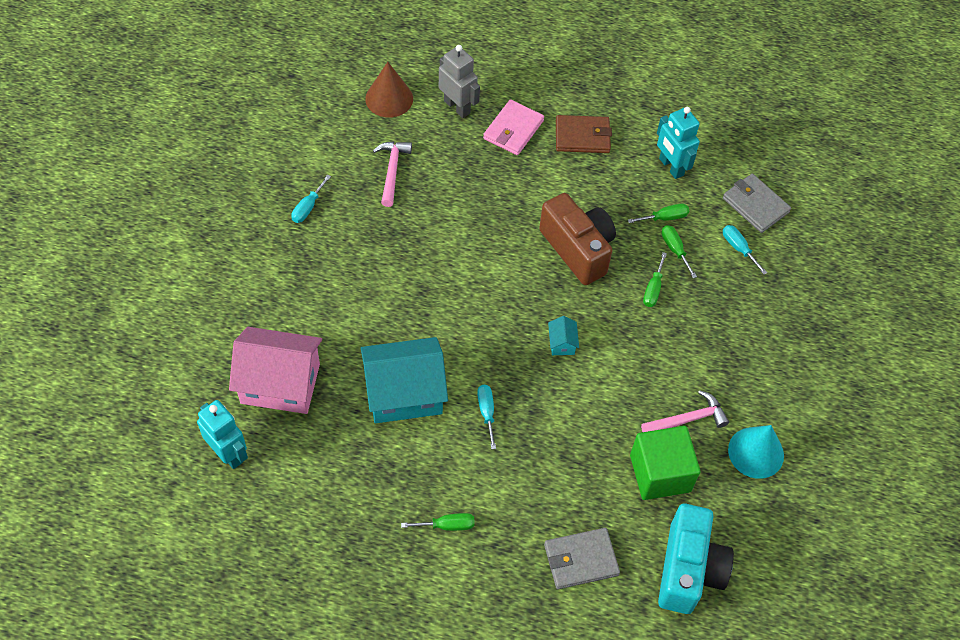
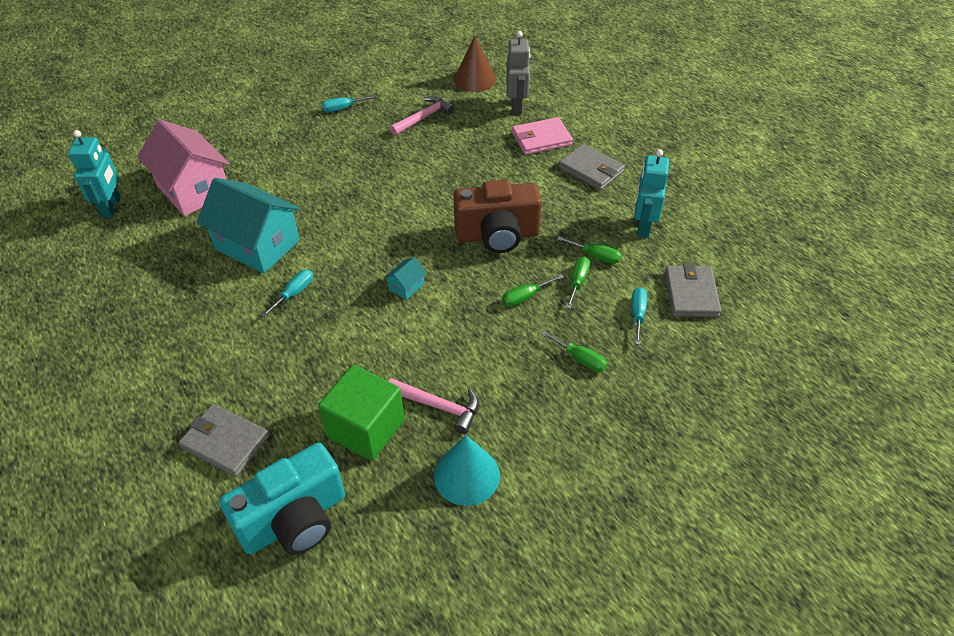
camera: 45 degrees right, 10 degrees down
(447, 525) = (171, 344): green screwdriver -> green screwdriver (580, 359)
(578, 249) = (497, 235): brown camera -> brown camera turned 75 degrees clockwise
(582, 136) = (591, 170): brown wallet -> grey wallet

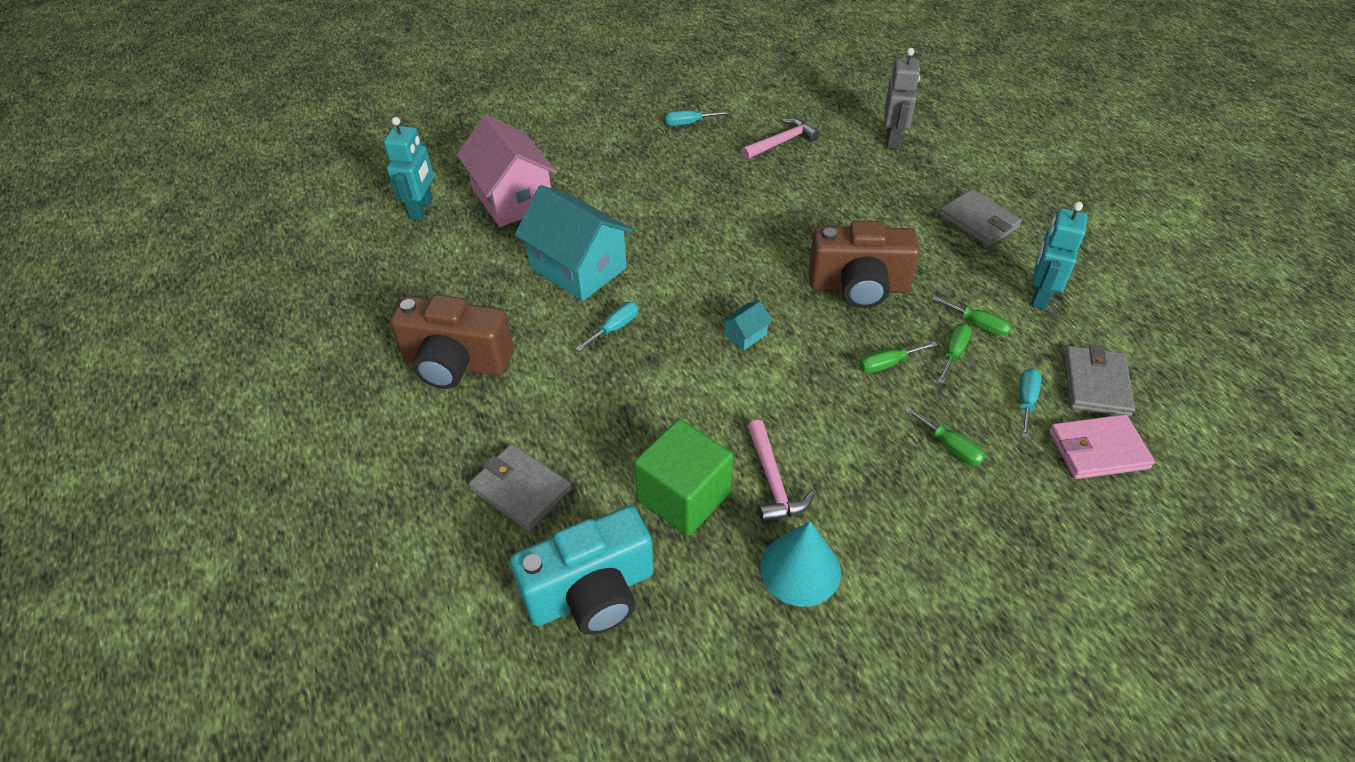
camera: 10 degrees right, 0 degrees up
(157, 340) = (456, 363): none -> brown camera
(439, 406) = (773, 481): pink hammer -> pink hammer turned 45 degrees clockwise
(475, 79) = (845, 103): brown cone -> none
(541, 139) = (920, 179): pink wallet -> pink wallet (1098, 450)

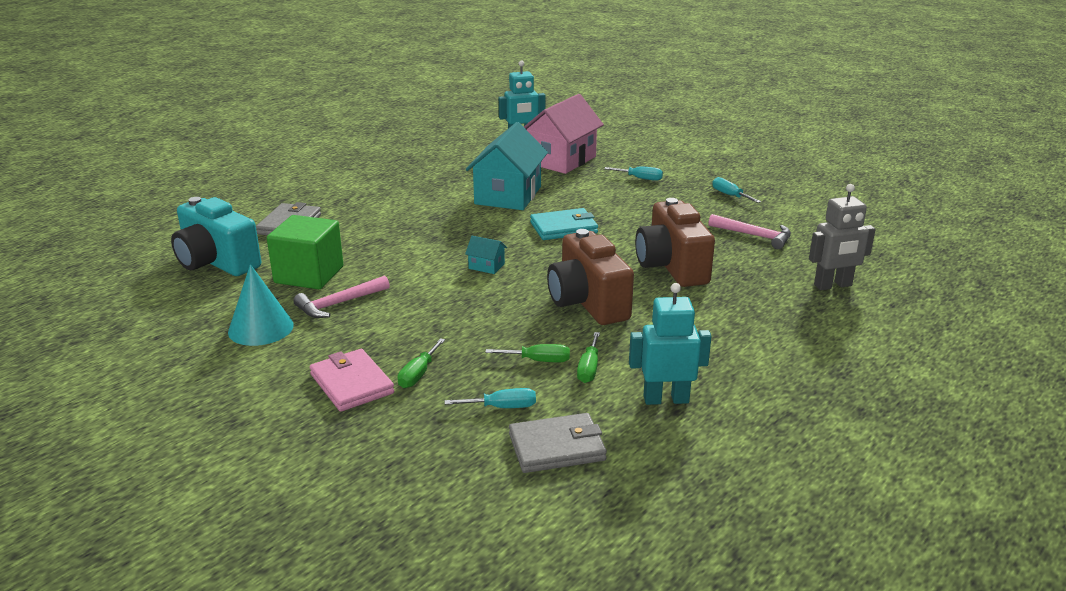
camera: 65 degrees right, 20 degrees down
(456, 363) = (385, 182): brown camera -> brown camera (671, 267)
(614, 328) = (455, 220): turquoise screwdriver -> turquoise screwdriver (640, 178)
(690, 252) = (564, 228): none -> turquoise wallet
(887, 364) = (499, 331): green screwdriver -> none
(979, 221) = (751, 350): grey wallet -> none
(1098, 450) = (463, 456): pink wallet -> pink wallet (351, 384)

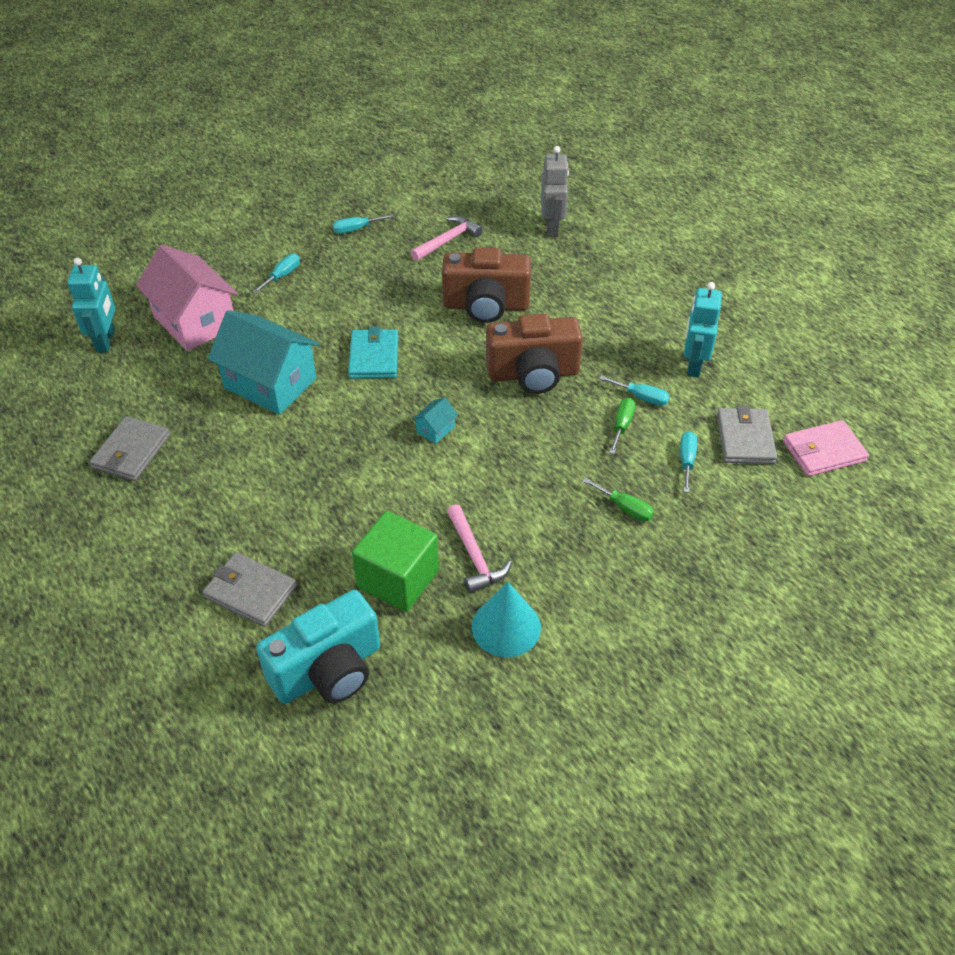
camera: 75 degrees left, 20 degrees up
(351, 384) = (630, 557): pink wallet -> pink wallet (823, 451)
(414, 166) = (131, 451): none -> grey wallet
(589, 368) = (641, 397): green screwdriver -> turquoise screwdriver

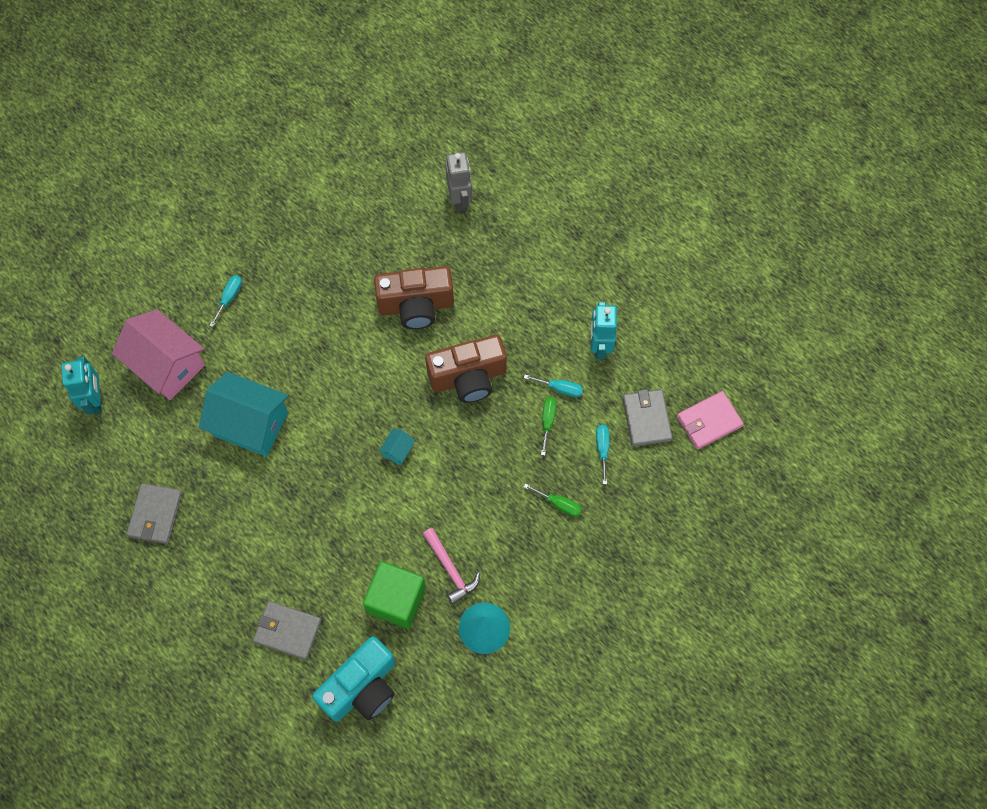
camera: 10 degrees left, 20 degrees up
(356, 229) = (282, 228): turquoise screwdriver -> none
(374, 357) = (331, 380): turquoise wallet -> none
(448, 240) = (368, 230): pink hammer -> none

